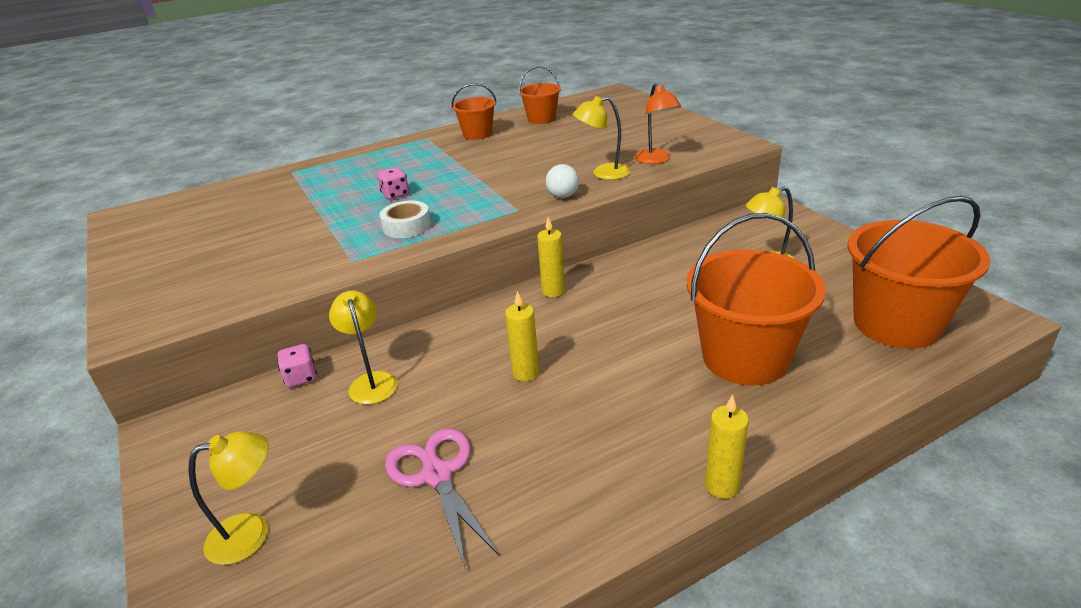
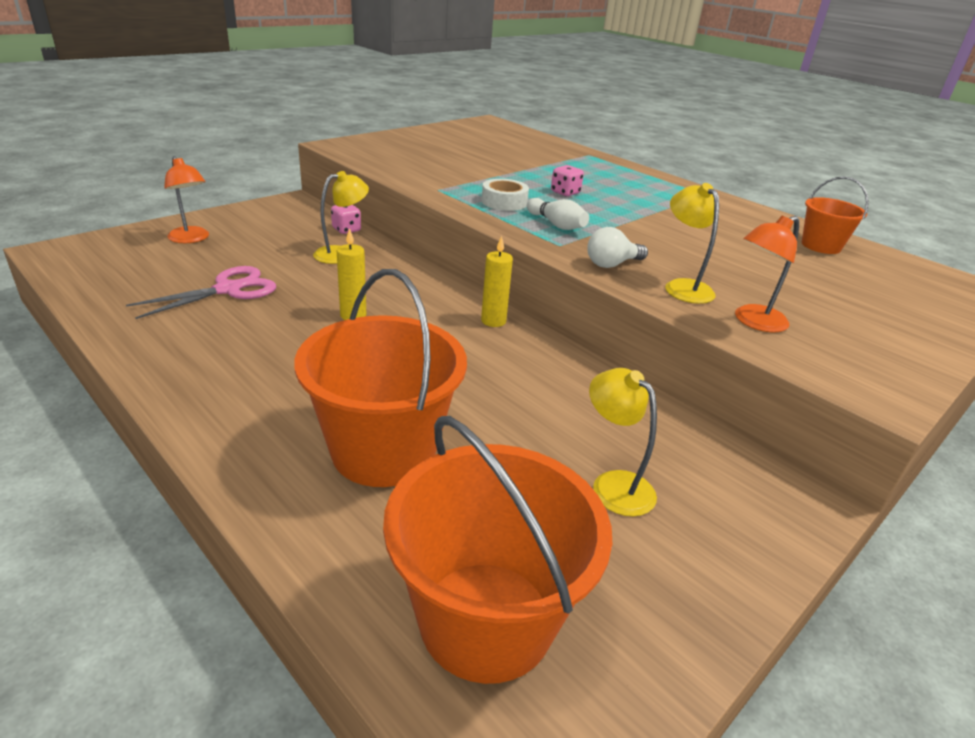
camera: 70 degrees right, 0 degrees up
(251, 533) = (191, 239): yellow lamp -> orange lamp
(473, 206) = (556, 225): none -> white bowling pin
(477, 134) = (738, 215): orange bucket -> none
(721, 486) = (176, 425): yellow candle -> none

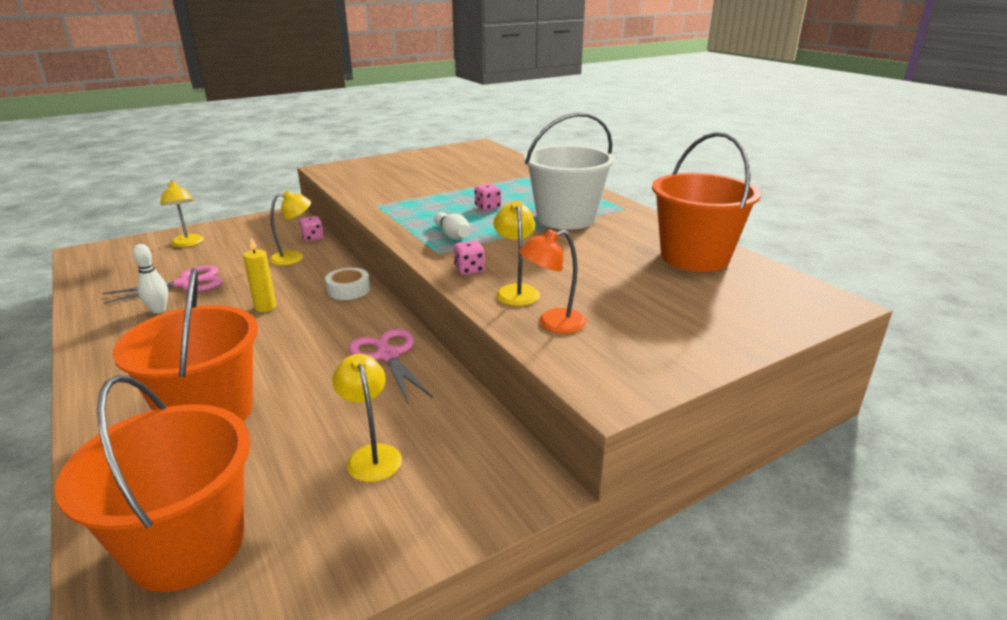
camera: 15 degrees right, 5 degrees down
(191, 239) = (188, 244): orange lamp -> yellow lamp
(217, 324) = (158, 310): none -> white bowling pin
(493, 321) = (376, 316): yellow candle -> none
(504, 202) = (424, 215): white tape -> white tape (348, 290)
(542, 366) = (388, 355): none -> pink scissors
(612, 264) = (469, 270): white light bulb -> pink dice
(658, 205) = (566, 218): none -> white bucket
(821, 246) = (694, 257): orange bucket -> orange bucket, size x1.87

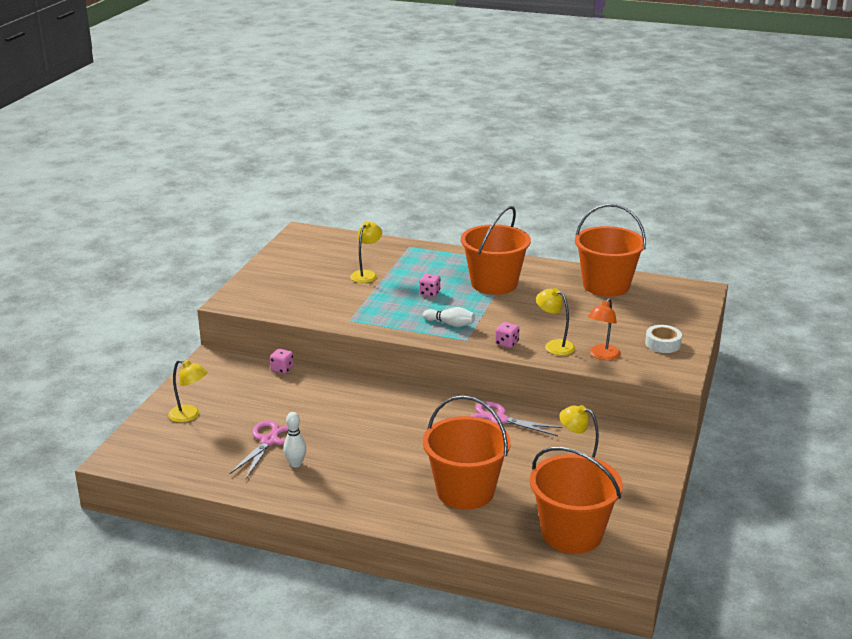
camera: 40 degrees left, 0 degrees up
(265, 307) = (365, 429): yellow candle -> none
(294, 257) = (304, 389): yellow lamp -> yellow lamp (366, 274)
(348, 290) = (394, 394): white tape -> white tape (662, 344)
(566, 218) = (494, 283): white bucket -> orange bucket

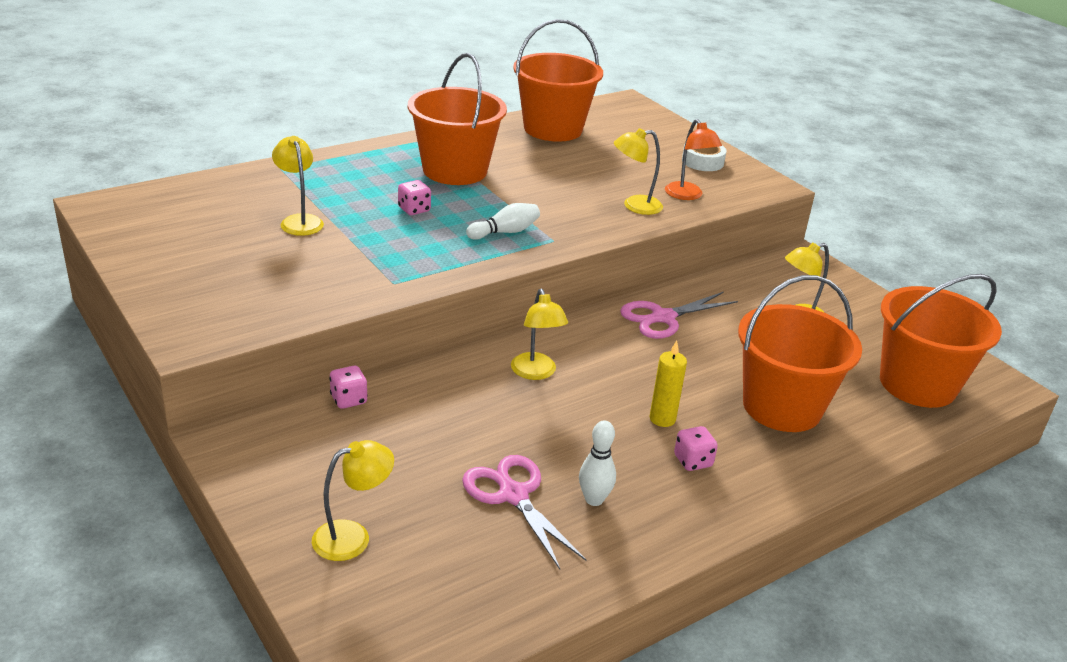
camera: 55 degrees left, 5 degrees up
(379, 405) = (536, 373): none -> yellow lamp
(393, 457) = (662, 419): none -> yellow candle
(506, 343) = (594, 225): pink dice -> pink dice (693, 461)

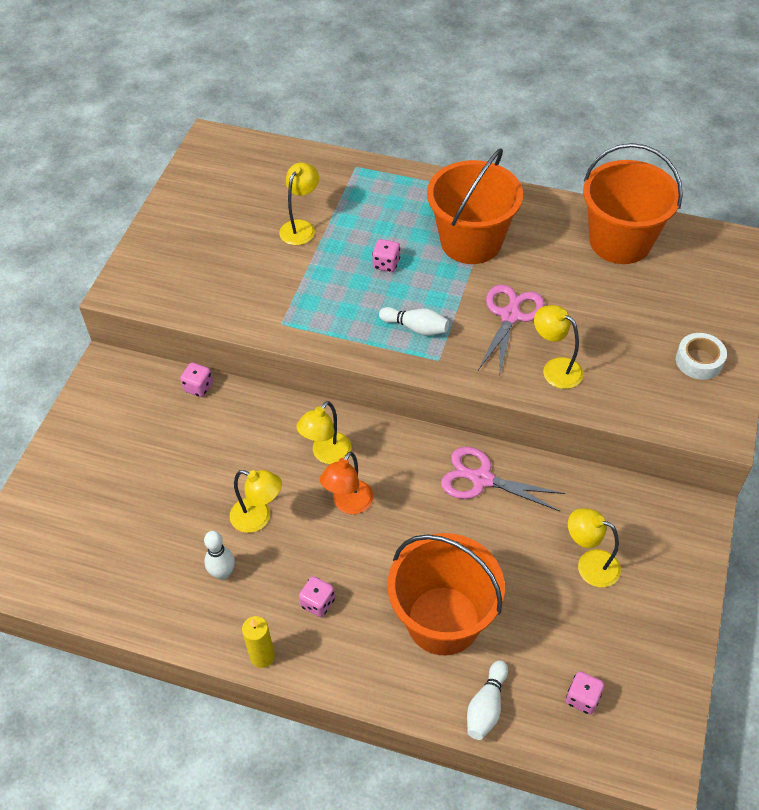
camera: 55 degrees right, 20 degrees up
(353, 537) = (82, 482): yellow lamp -> yellow lamp (258, 518)
(513, 495) = (187, 529): pink scissors -> pink scissors (510, 316)
(662, 419) = (349, 557): yellow candle -> yellow candle (262, 656)
(687, 195) = (619, 388): orange lamp -> orange lamp (348, 504)
(886, 430) = (486, 706): none -> white bowling pin
(917, 384) = (582, 698): orange bucket -> pink dice

